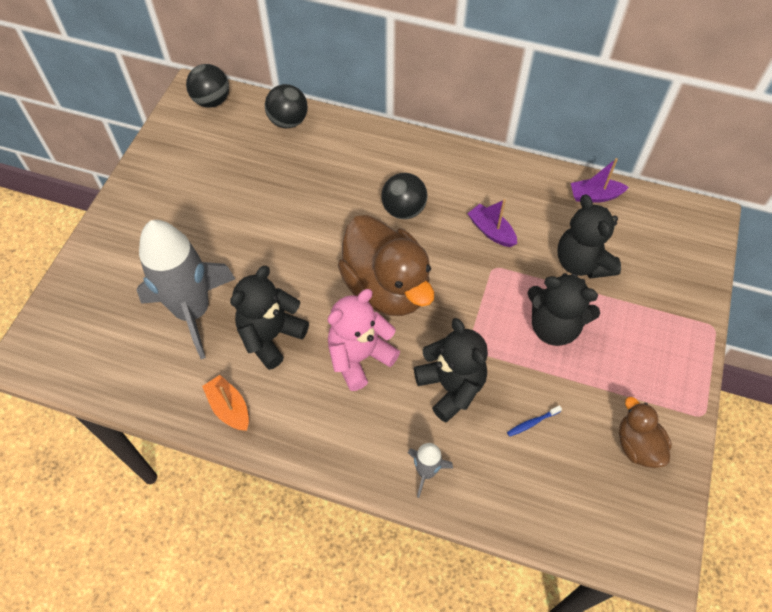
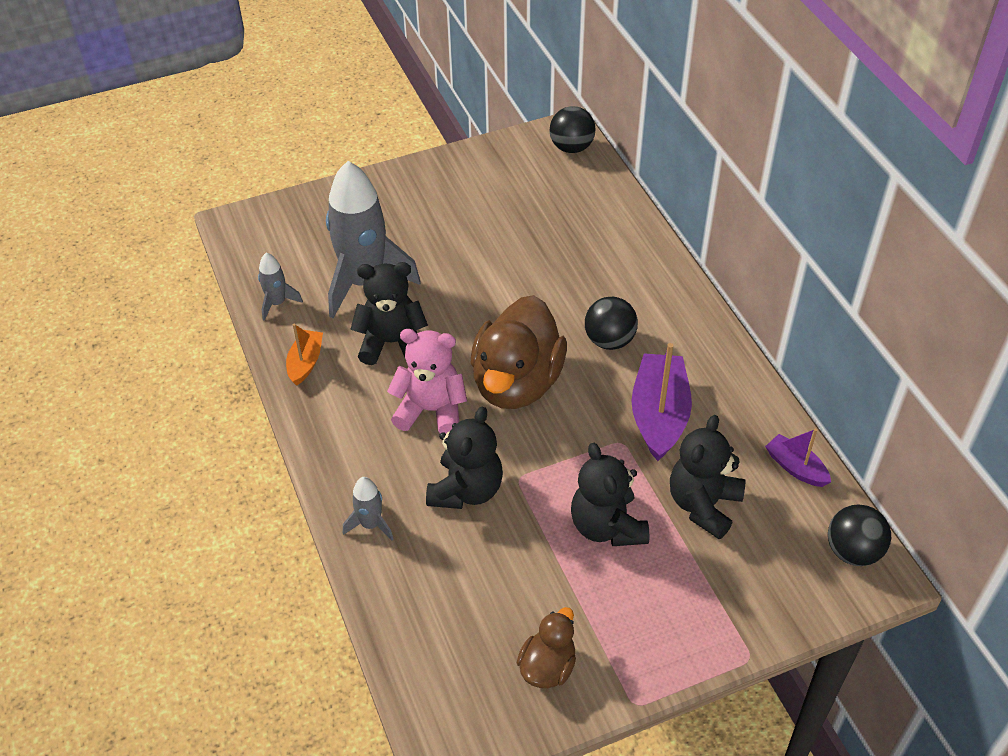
camera: 50 degrees right, 10 degrees down
(147, 385) = (277, 303): none -> grey rocket
(288, 121) = (610, 205): black ball -> black ball (853, 551)
(491, 231) = (659, 415): purple boat -> purple boat, size x1.81
(532, 423) = (490, 571): blue toothbrush -> none

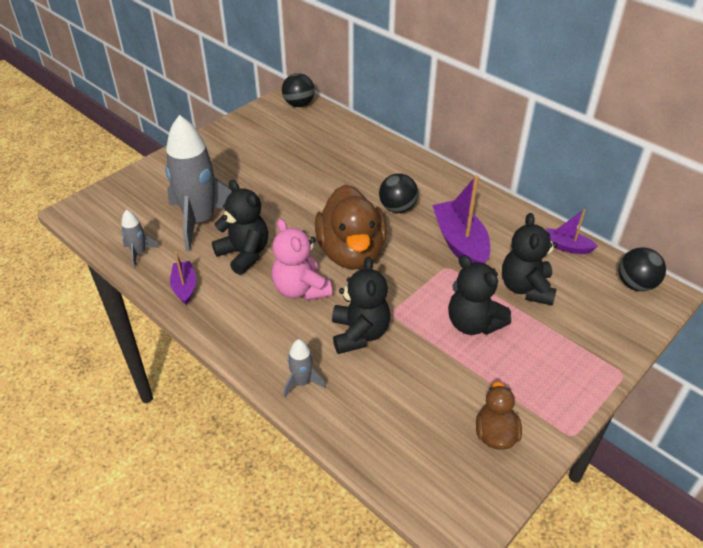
camera: 25 degrees left, 5 degrees down
(305, 362) = (184, 287): orange boat -> purple boat
(392, 343) = (244, 254): black teddy bear -> black teddy bear turned 75 degrees clockwise
(431, 410) = (301, 289): pink teddy bear -> pink teddy bear turned 105 degrees counterclockwise

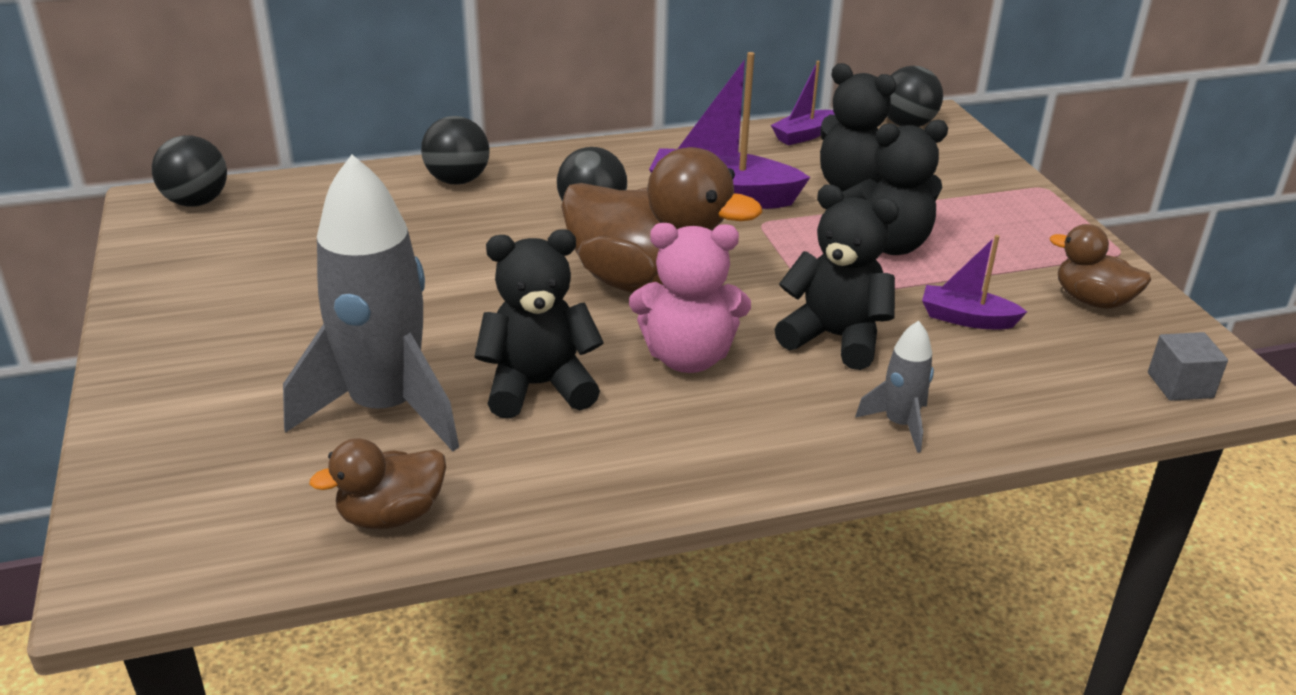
camera: 60 degrees left, 10 degrees down
(139, 254) = (391, 515): grey rocket -> brown duck
(184, 287) = (555, 482): purple boat -> purple boat (966, 319)
(385, 157) = (457, 180): none -> black ball
(433, 499) = (1180, 385): none -> grey cube

